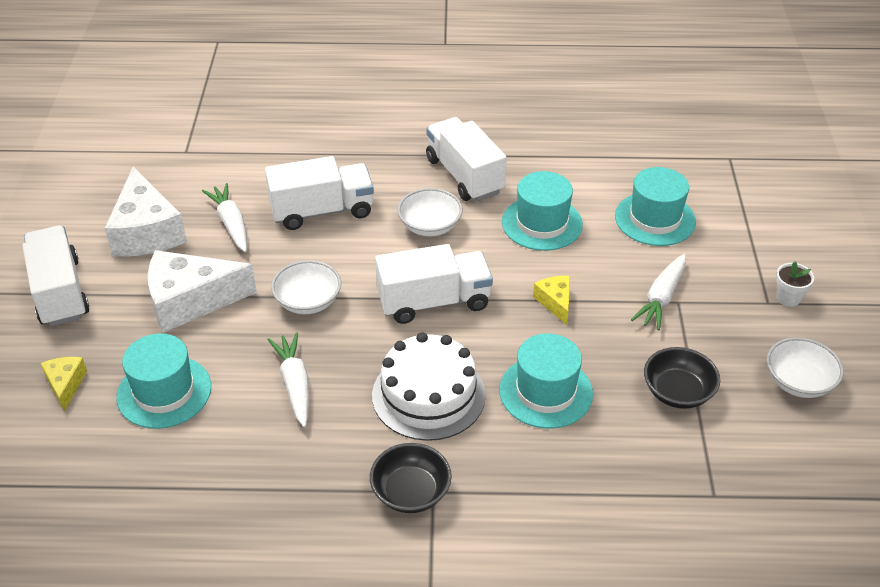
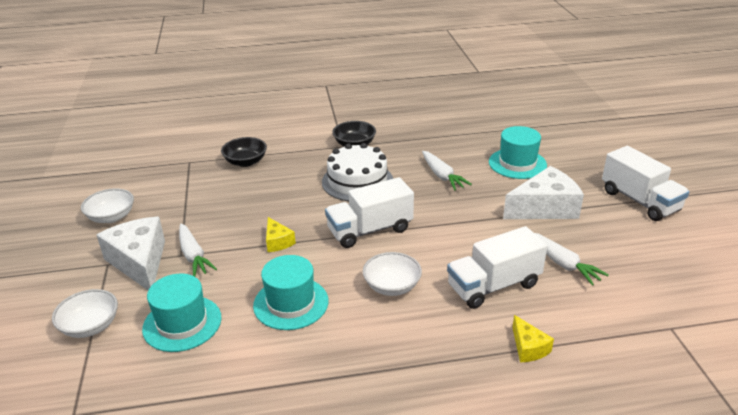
camera: 170 degrees right, 10 degrees down
(65, 385) = (577, 159): yellow cheese -> yellow cheese (528, 348)
(146, 232) = (625, 248): white cheese -> white cheese (139, 262)
(308, 301) = (462, 218): white bowl -> white bowl (90, 326)
(464, 176) = (374, 343): white truck -> none
(545, 392) = (283, 191): turquoise hat -> none
(661, 298) = (193, 256): white carrot -> white carrot turned 135 degrees clockwise
(678, 392) = (197, 202): black bowl -> black bowl (245, 162)
(788, 298) = (89, 269): white flower pot -> none

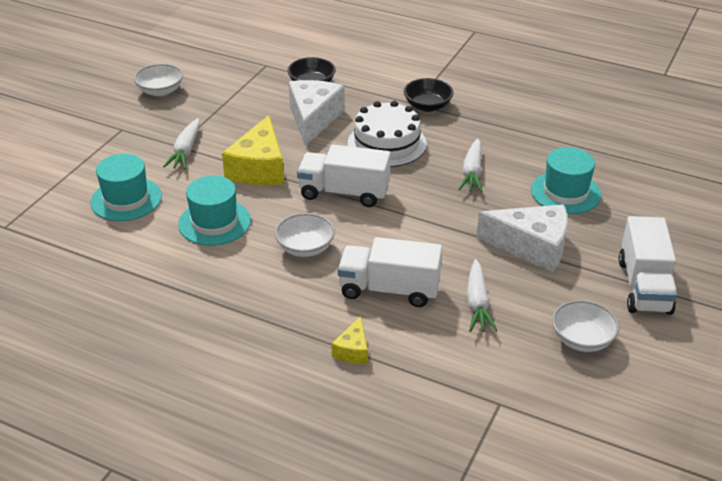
camera: 35 degrees right, 5 degrees up
(90, 326) = (68, 171): white bowl -> white bowl (582, 339)
(139, 262) = (144, 138): white cheese -> white cheese (313, 119)
(277, 242) = (259, 168): yellow cheese -> yellow cheese, size x2.02

